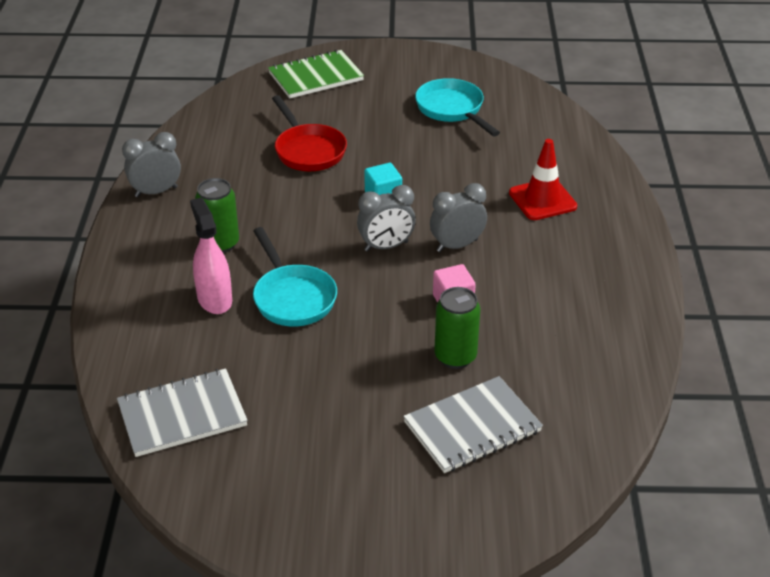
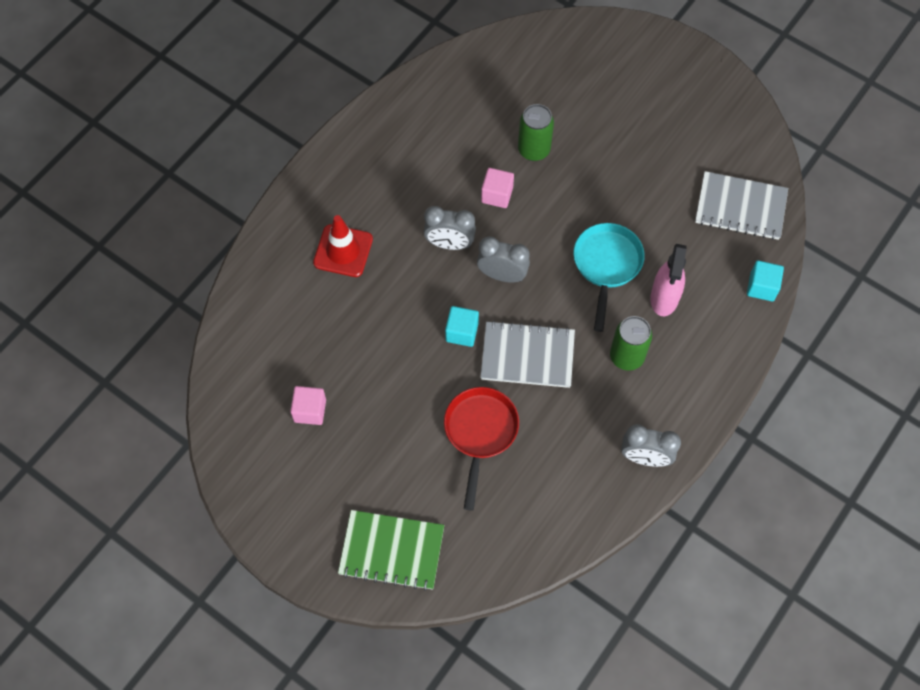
camera: 145 degrees left, 25 degrees up
(115, 353) = (762, 287): none -> turquoise cube
(452, 109) = (310, 410): turquoise pan -> pink cube
(472, 427) = (566, 96): grey notebook -> grey notebook (527, 356)

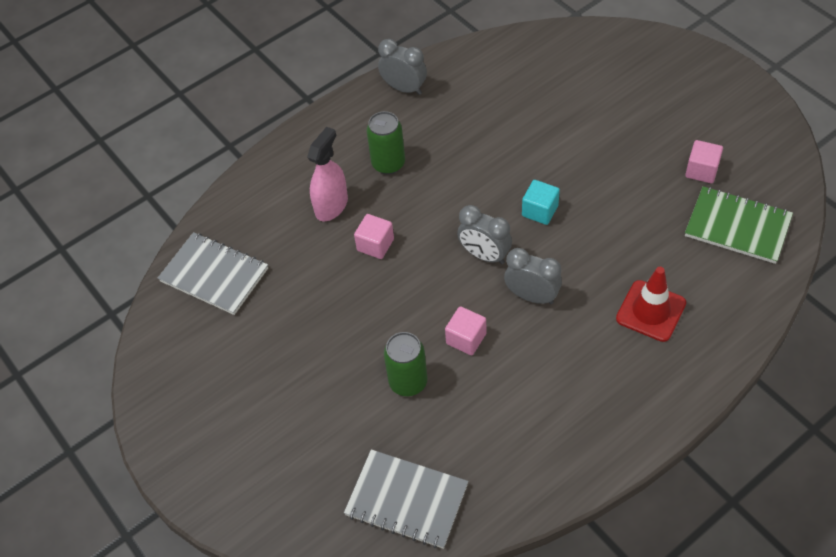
camera: 160 degrees left, 10 degrees down
(391, 551) = (639, 61): green notebook -> green notebook (737, 227)
(480, 433) = (543, 128): red pan -> none
(527, 356) = (481, 180): grey notebook -> grey notebook (406, 500)
(606, 265) = (375, 245): turquoise pan -> pink cube
(762, 287) = (235, 198): turquoise cube -> none

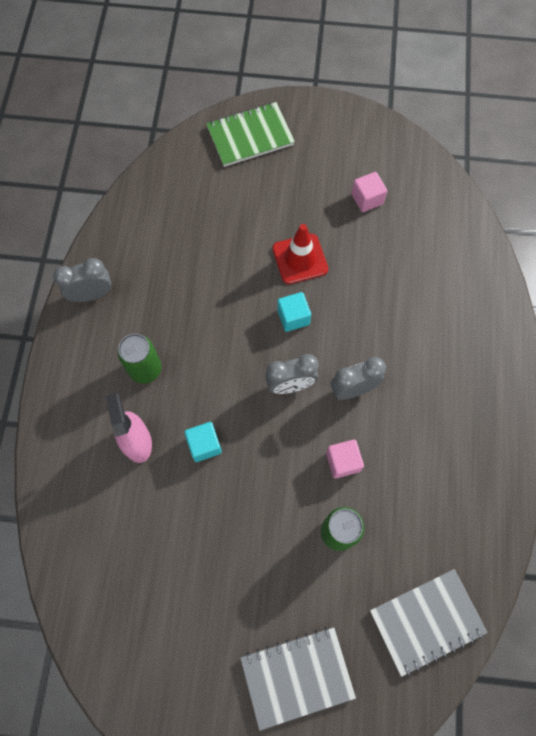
camera: 50 degrees left, 15 degrees up
(214, 275) = (104, 582): grey notebook -> grey notebook (297, 676)
(375, 245) = (204, 445): pink cube -> turquoise cube
(651, 311) = (436, 333): red traffic cone -> red traffic cone (300, 259)
(737, 227) = (428, 224): green notebook -> green notebook (250, 136)

